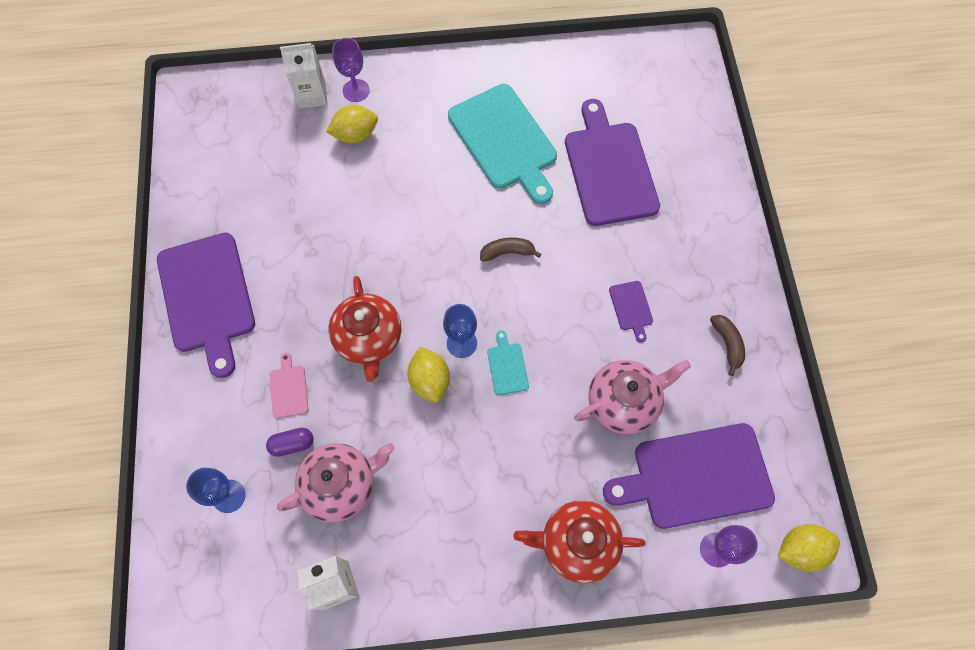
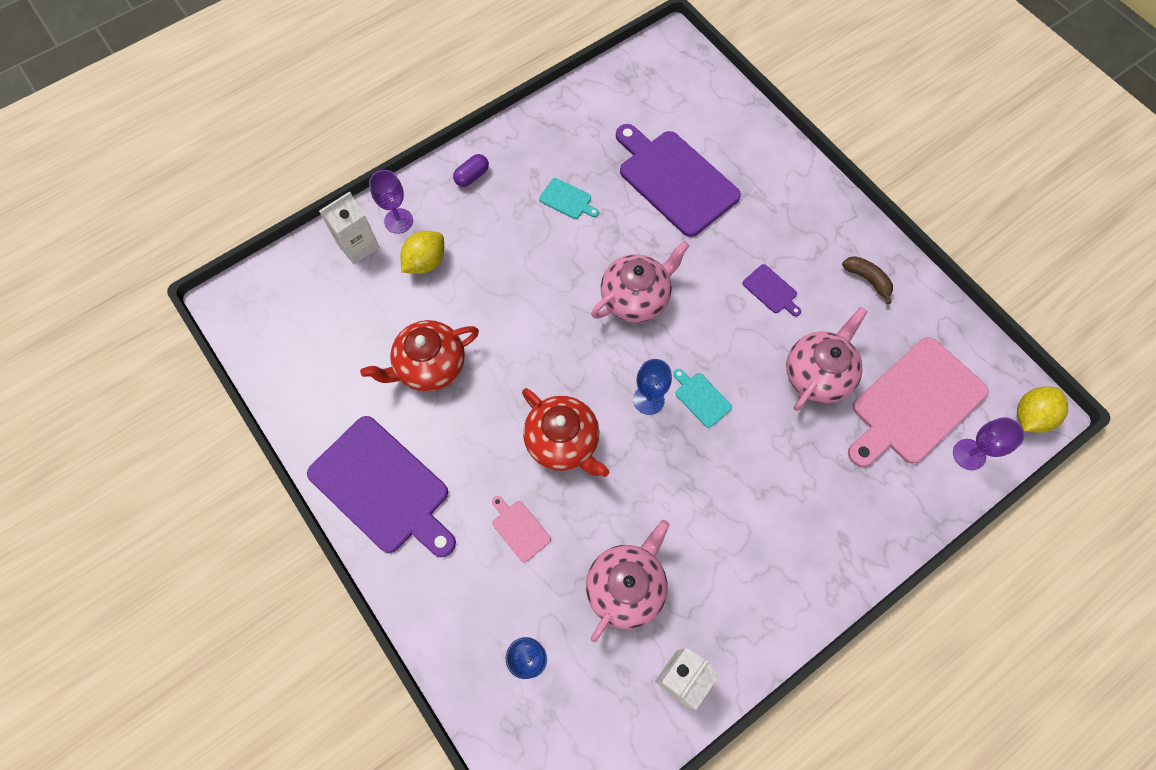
camera: 30 degrees left, 0 degrees up
(292, 444) = (556, 576): purple capsule -> purple capsule (472, 176)
(430, 380) = (643, 448): yellow lemon -> none
(505, 140) = (567, 200): turquoise cutting board -> turquoise cutting board, size x0.42
(507, 252) = (636, 298): brown banana -> pink teapot
(577, 543) = (858, 515): red teapot -> red teapot (430, 366)
(696, 476) = (915, 403): purple cutting board -> pink cutting board

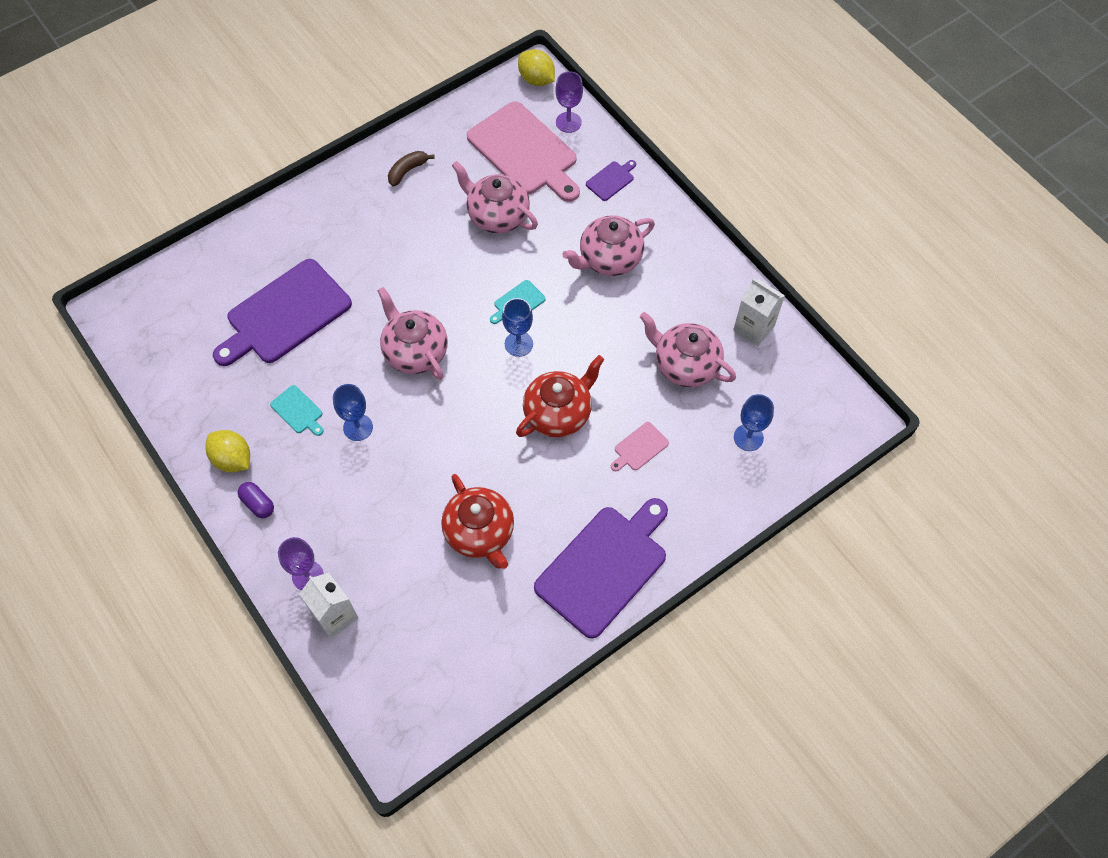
camera: 90 degrees left, 5 degrees down
(426, 262) = (361, 544): yellow lemon -> yellow lemon (233, 459)
(549, 251) = (358, 427): none -> blue goblet
(567, 200) = (298, 411): turquoise cutting board -> turquoise cutting board turned 105 degrees clockwise
(769, 500) = (609, 259): none -> pink teapot
(771, 290) = (414, 243): purple cutting board -> purple cutting board (611, 180)

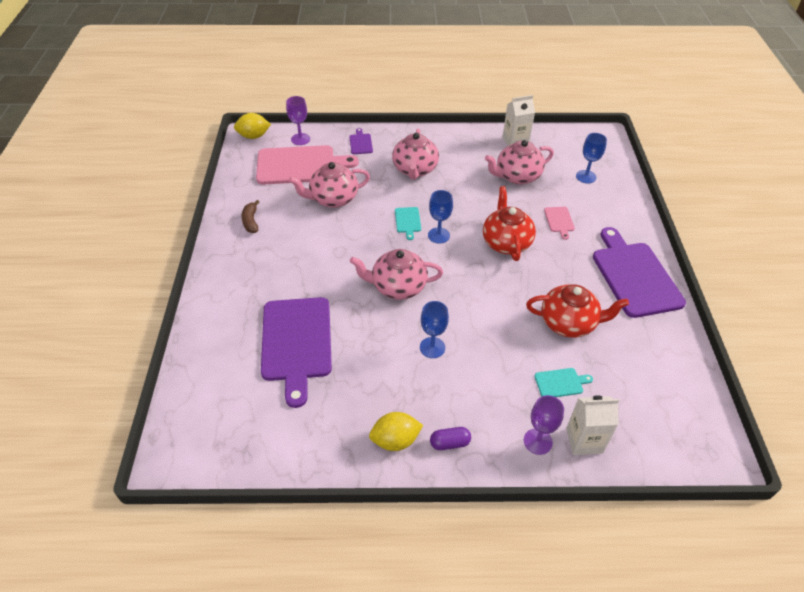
camera: 55 degrees left, 15 degrees down
(298, 411) = (387, 376): turquoise cutting board -> turquoise cutting board (560, 383)

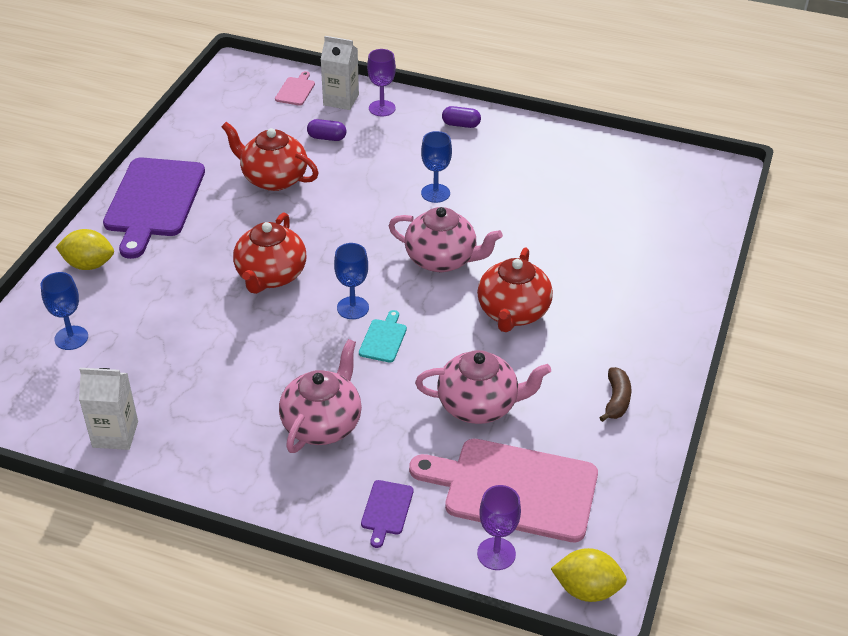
camera: 160 degrees left, 5 degrees down
(297, 342) = (583, 232): purple cutting board -> none
(332, 260) = (513, 312): none -> red teapot
(395, 440) = (509, 137): yellow lemon -> yellow lemon (89, 264)
(517, 176) = (172, 367): pink teapot -> none
(559, 221) = (175, 285): pink cutting board -> pink cutting board (295, 90)
(560, 383) = (327, 138): turquoise cutting board -> purple capsule

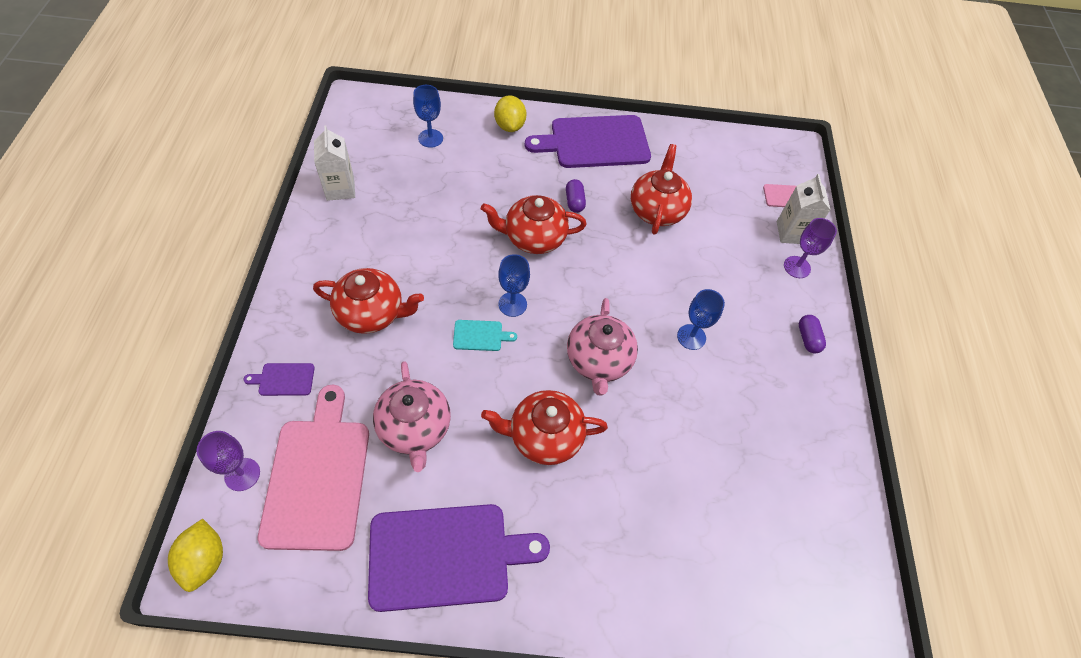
camera: 70 degrees right, 15 degrees up
(322, 424) = (371, 313): pink teapot -> red teapot
(327, 138) = (731, 234): purple capsule -> purple capsule (574, 202)
(616, 400) = (446, 555): brown banana -> purple cutting board

